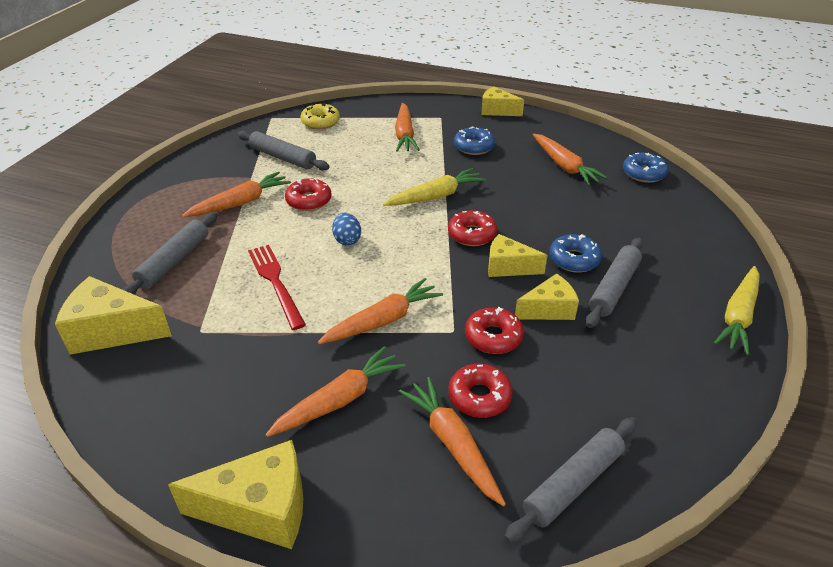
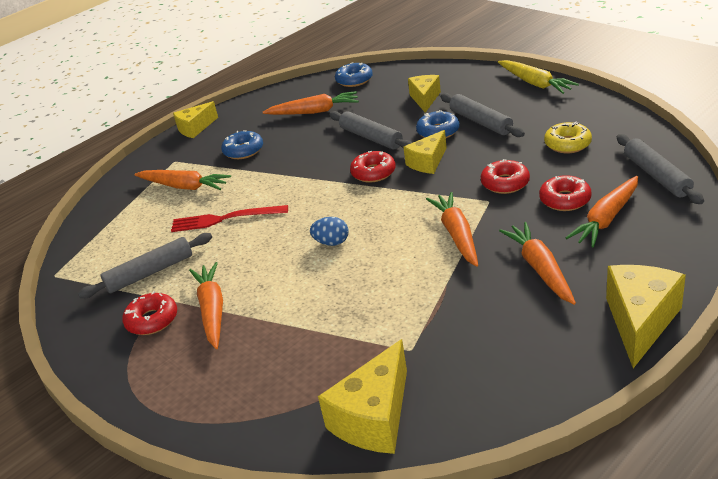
camera: 60 degrees left, 5 degrees down
(174, 261) = (283, 366): grey rolling pin -> grey rolling pin (371, 137)
(276, 283) = (367, 293): red fork -> red fork (225, 219)
(308, 201) = (248, 261): red donut -> red donut (152, 320)
(320, 122) = (103, 239): yellow donut -> yellow donut (567, 144)
(436, 196) = (304, 183): yellow carrot -> none
(453, 444) = (606, 219): orange carrot -> orange carrot turned 45 degrees counterclockwise
(549, 309) = (488, 153): yellow cheese -> yellow cheese (425, 99)

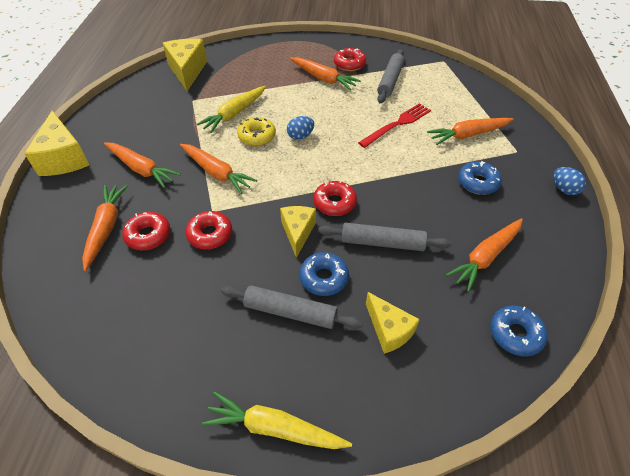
camera: 135 degrees right, 15 degrees up
(195, 128) = (564, 189): yellow cheese -> blue egg
(375, 302) = (234, 114): none -> yellow carrot
(567, 144) = (175, 311): yellow donut -> yellow donut (257, 136)
(656, 176) = (71, 296): grey rolling pin -> none

